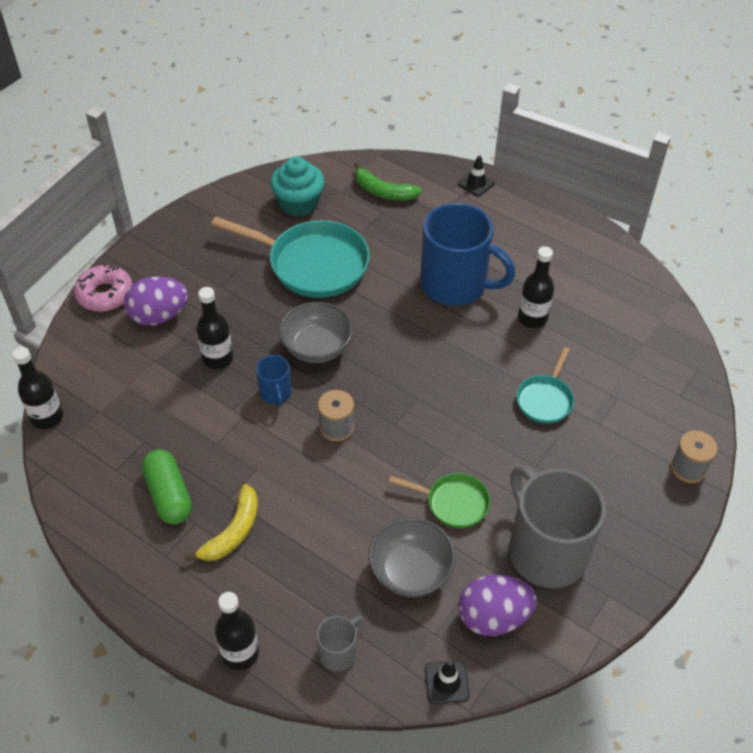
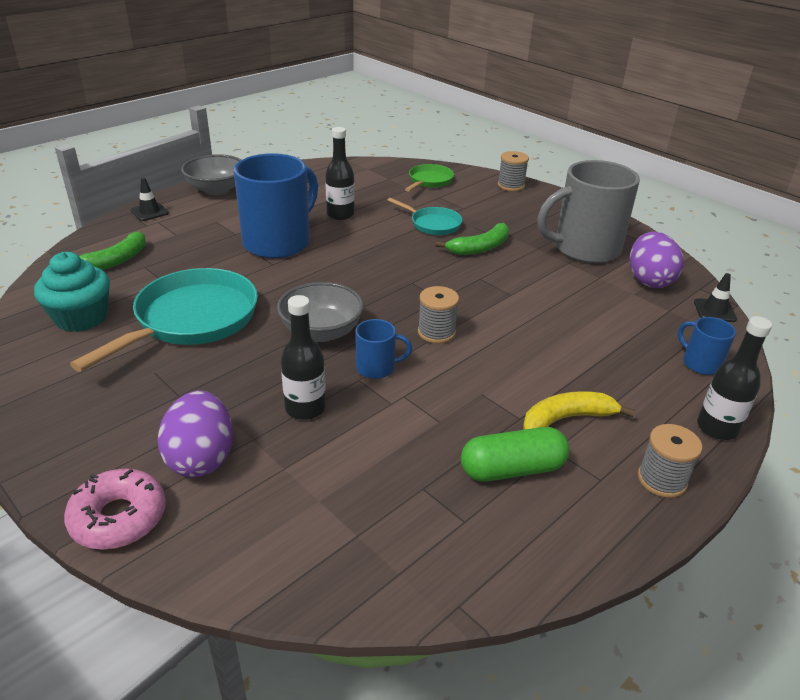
camera: 80 degrees left, 15 degrees down
(47, 417) = (349, 604): black bottle -> none
(169, 600) = (662, 480): none -> grey spool
(233, 531) = (566, 419): yellow banana -> yellow banana turned 60 degrees counterclockwise
(338, 652) = (700, 363): grey mug -> blue mug
(410, 571) = (608, 313): grey bowl -> grey bowl (216, 189)
(453, 503) = (536, 281): green pan -> green pan (429, 181)
(508, 447) = (480, 248): none -> green banana

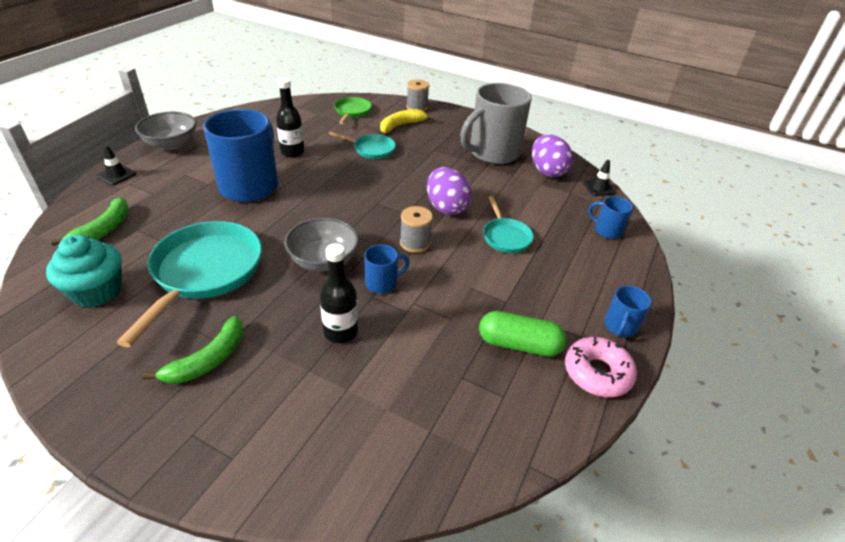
camera: 20 degrees left, 5 degrees up
(119, 518) = (223, 473): pink donut -> pink donut (597, 373)
(201, 458) = (272, 398): purple egg -> purple egg (446, 208)
(480, 248) = (416, 164): green banana -> green banana (208, 360)
(512, 469) = (519, 344): green capsule -> green capsule turned 45 degrees clockwise
(555, 346) = (505, 237): none -> turquoise pan
(566, 419) = (538, 294): yellow banana -> yellow banana (401, 125)
(662, 480) = (620, 327): grey spool -> blue mug
(717, 428) = (637, 278): black bottle -> none

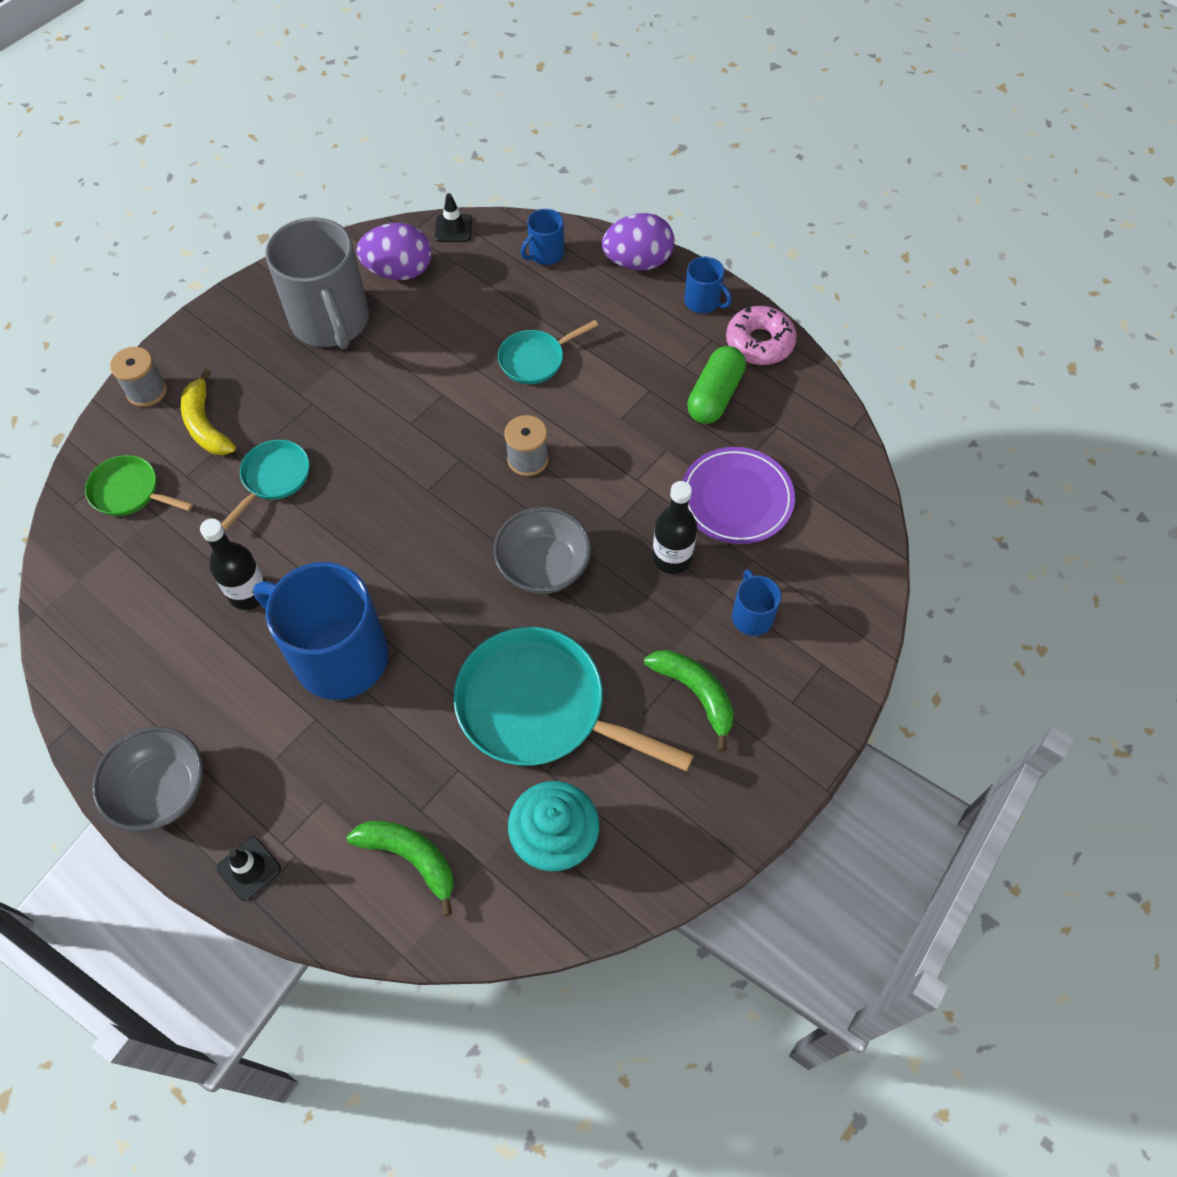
camera: 75 degrees left, 20 degrees up
(382, 283) = (598, 506): blue mug -> blue mug (751, 616)
(411, 370) = (736, 499): none -> purple plate
(446, 208) = (458, 409): purple egg -> purple egg (637, 262)
(505, 237) = (535, 359): turquoise pan -> turquoise pan turned 150 degrees clockwise

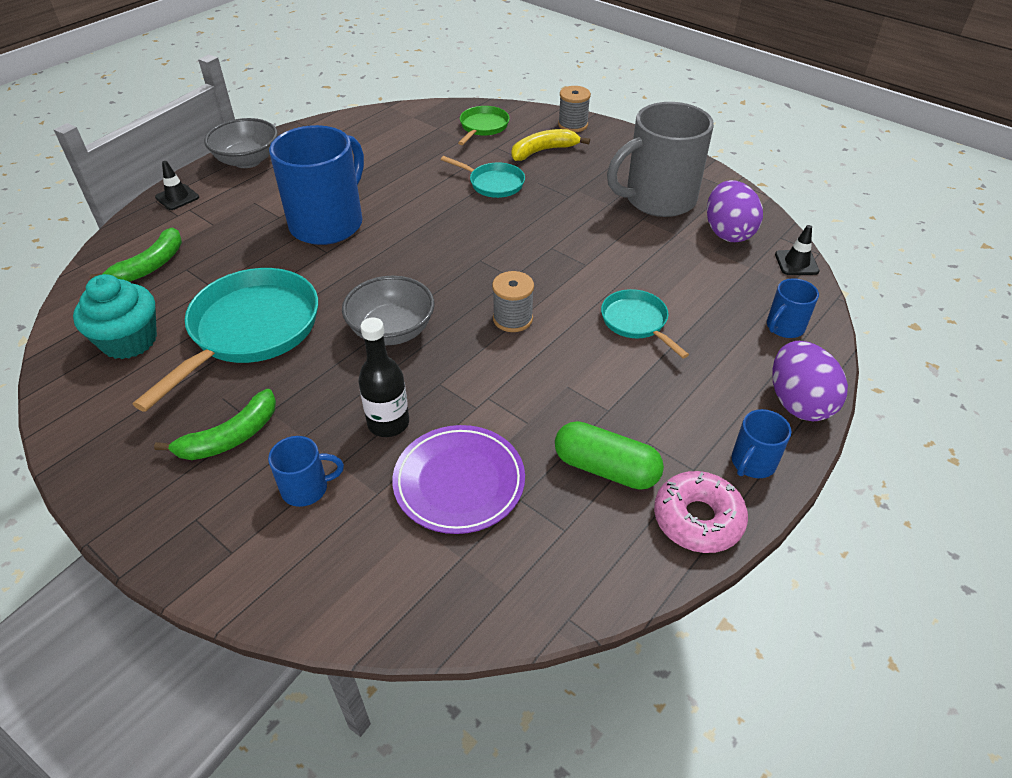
camera: 90 degrees right, 15 degrees down
(249, 593) = (391, 181): black bottle -> none
(545, 254) = (784, 327): blue mug -> blue mug turned 90 degrees counterclockwise

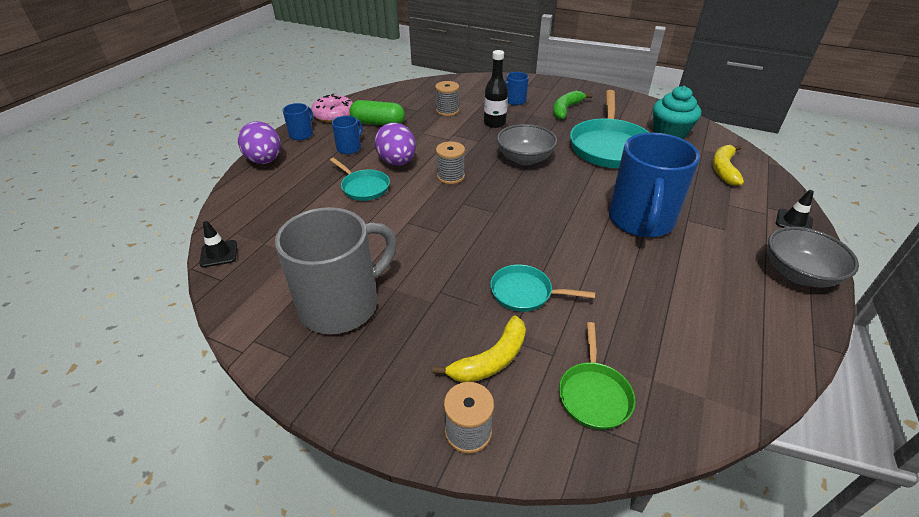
camera: 165 degrees right, 5 degrees down
(150, 265) = (724, 169): green banana -> yellow banana
(459, 482) = (447, 111): purple plate -> grey spool
(728, 232) = (274, 275): purple egg -> purple egg (397, 162)
(784, 327) = (254, 200): blue mug -> blue mug (349, 148)

